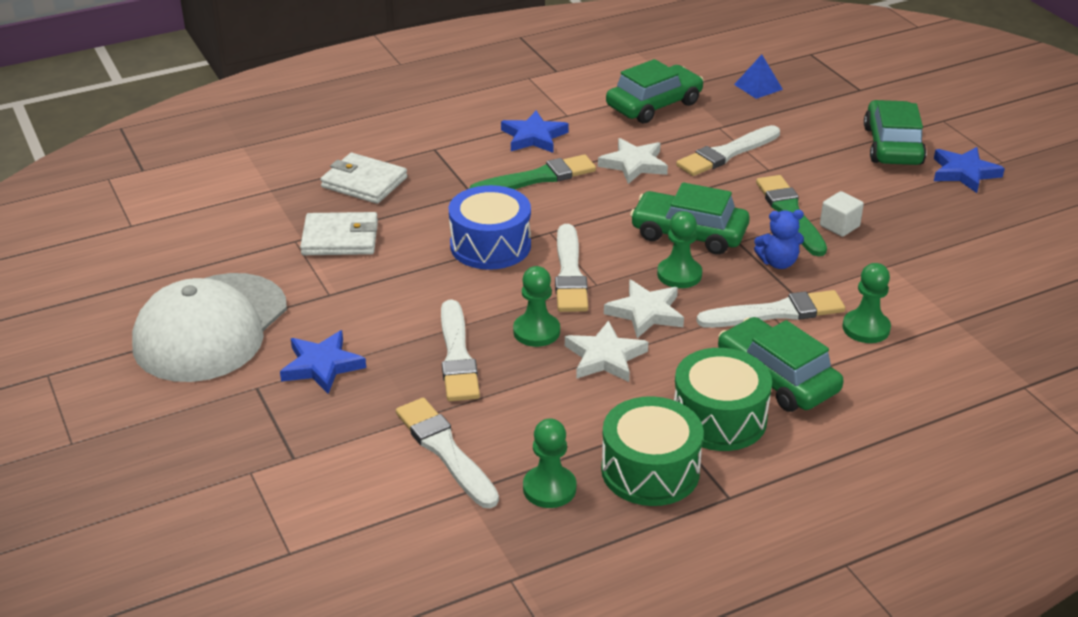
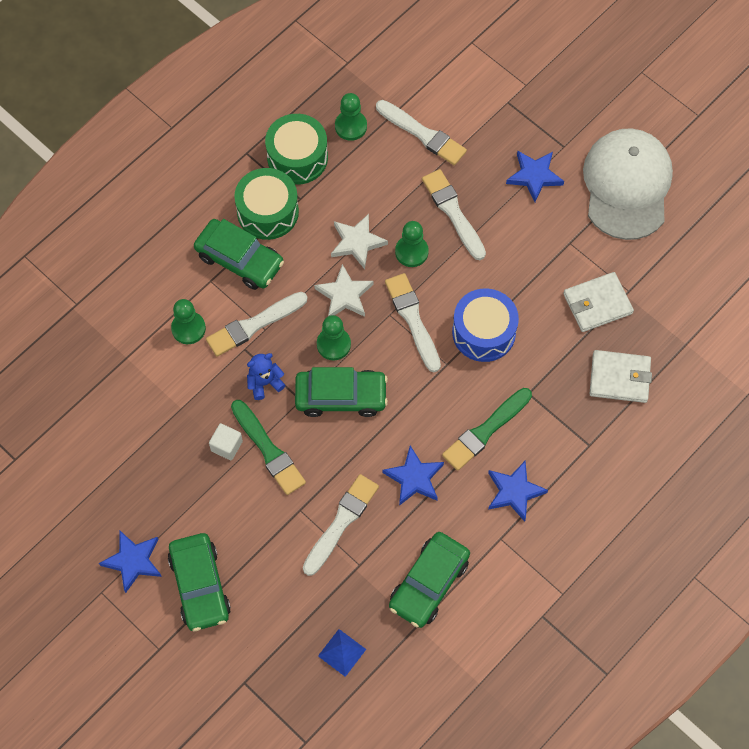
camera: 160 degrees right, 30 degrees up
(634, 164) = (414, 478): white star -> blue star

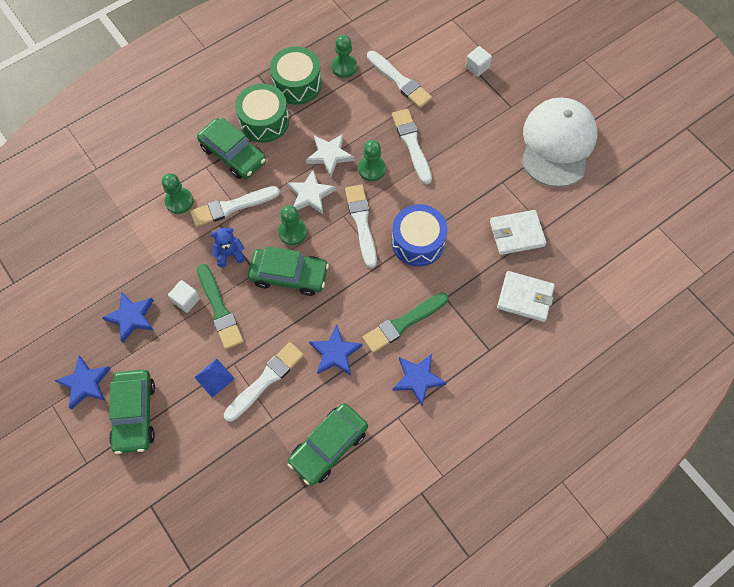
camera: 10 degrees right, 0 degrees up
(342, 652) = (240, 494): blue pyramid -> blue pyramid (214, 377)
(514, 101) = (477, 67): none -> white cube
(534, 176) = (483, 126): blue star -> blue star (131, 317)

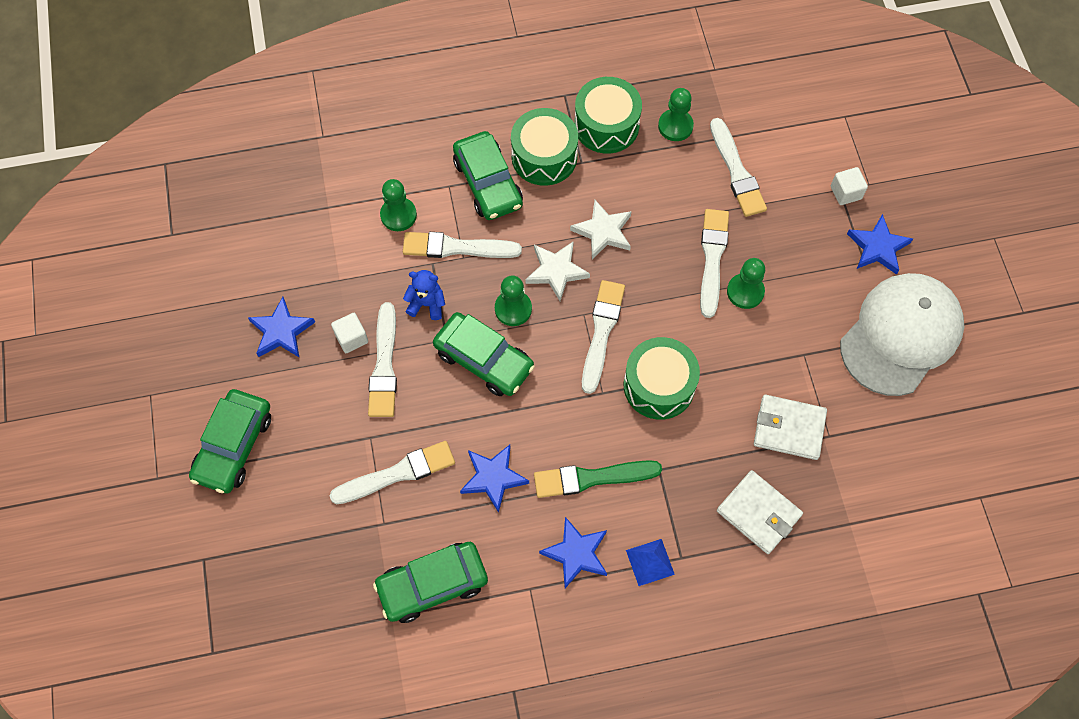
camera: 25 degrees right, 0 degrees up
(85, 383) = (196, 386): blue star -> blue star (878, 247)
(214, 377) = (341, 444): blue pyramid -> blue pyramid (650, 562)
(219, 309) = (384, 365): green brush -> white brush
(372, 169) = (646, 270): green pawn -> green pawn (745, 292)
(418, 242) = (659, 385): blue drum -> green drum

